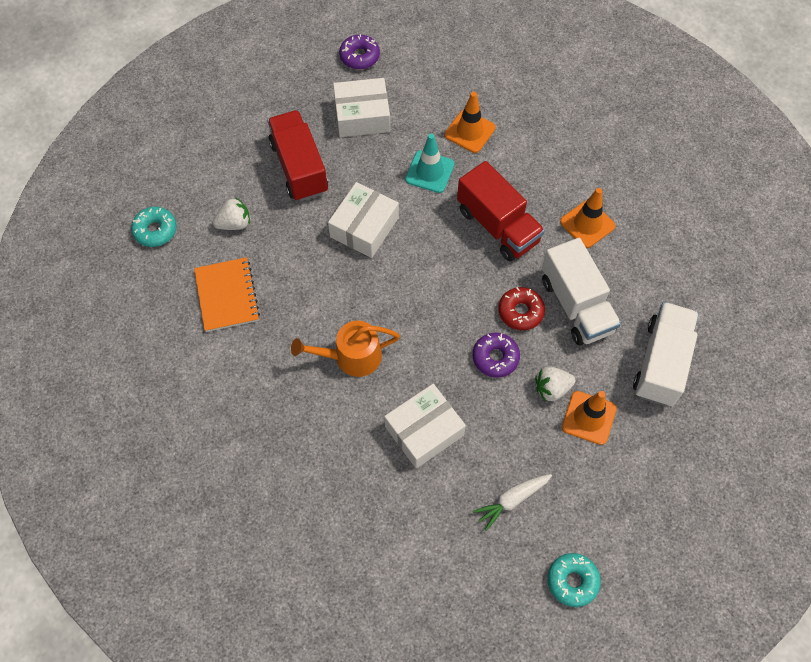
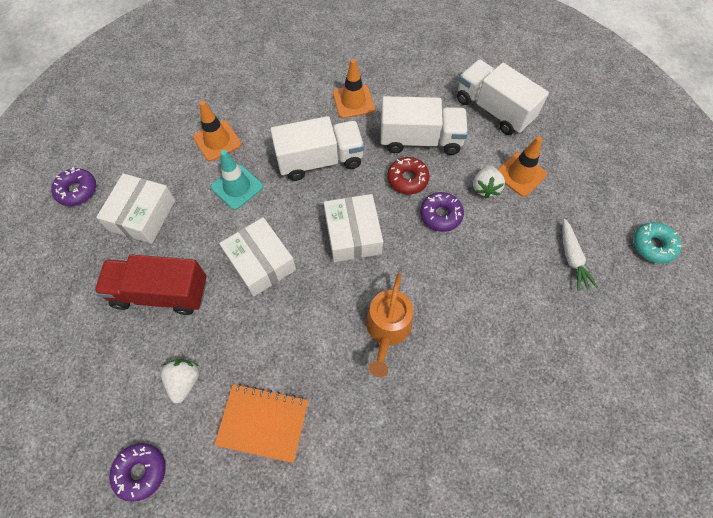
camera: 65 degrees left, 0 degrees up
(155, 230) = (141, 472): turquoise donut -> purple donut
(424, 431) = (486, 298): white box -> white box (353, 234)
(497, 226) = (320, 160): red truck -> white truck

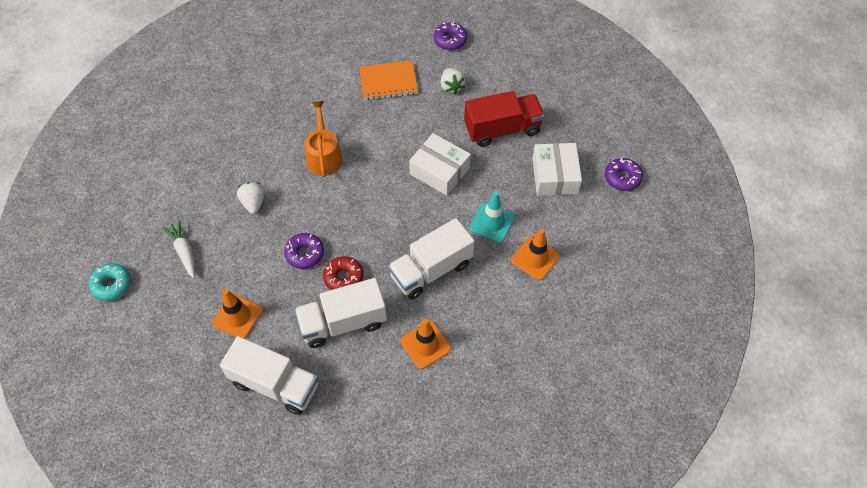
camera: 160 degrees right, 5 degrees down
(353, 234) = (375, 214): white box -> none
(485, 188) = (269, 292): white strawberry -> white strawberry (253, 203)

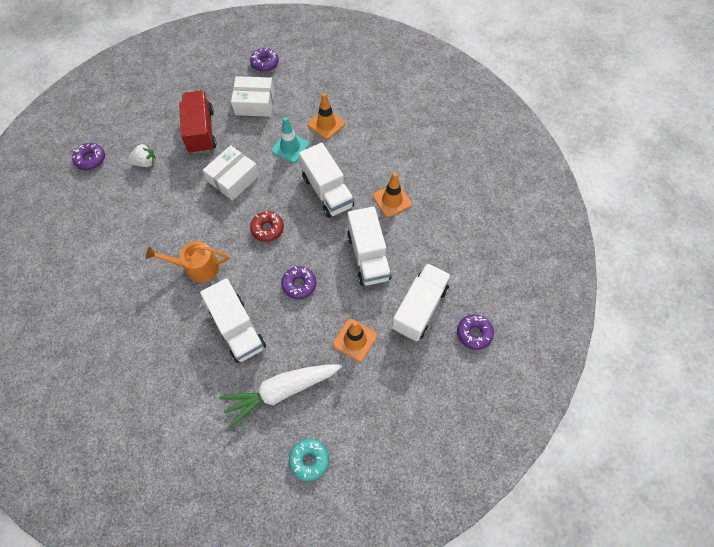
camera: 85 degrees left, 5 degrees up
(184, 251) = (281, 391): white carrot -> white carrot, size x1.84
(241, 449) = (474, 333): none -> purple donut
(253, 203) = (237, 328): white strawberry -> white truck
(343, 277) = (326, 255): red donut -> red donut (267, 229)
(388, 81) = (124, 211): orange notebook -> none

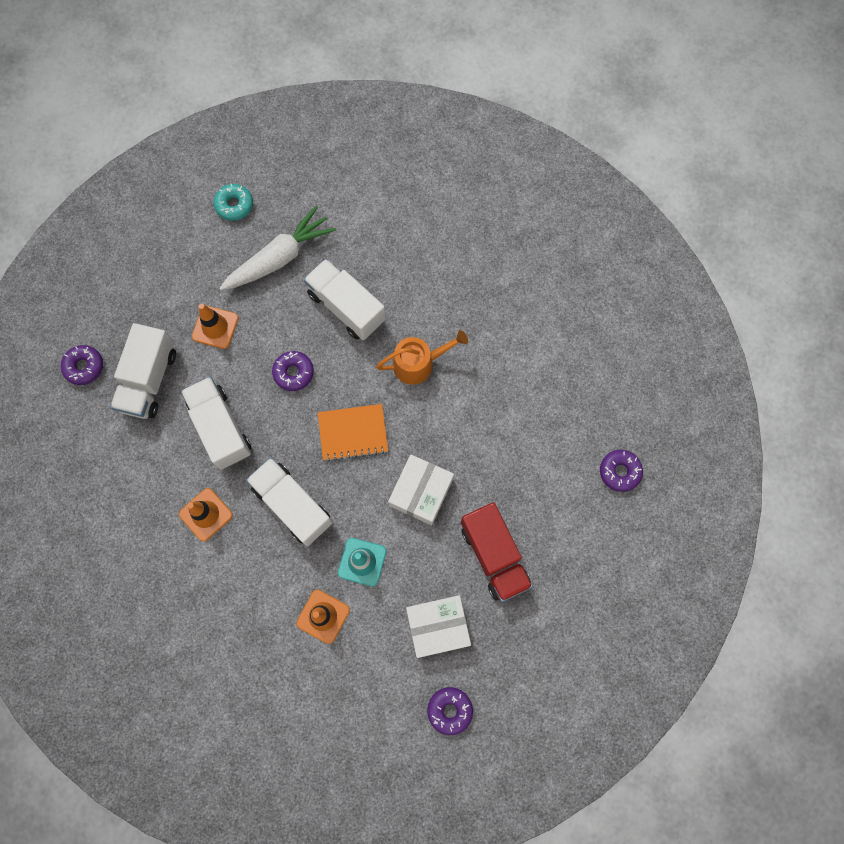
camera: 165 degrees right, 10 degrees up
(145, 163) = (546, 485): white strawberry -> none
(267, 229) = (353, 432): red donut -> orange notebook

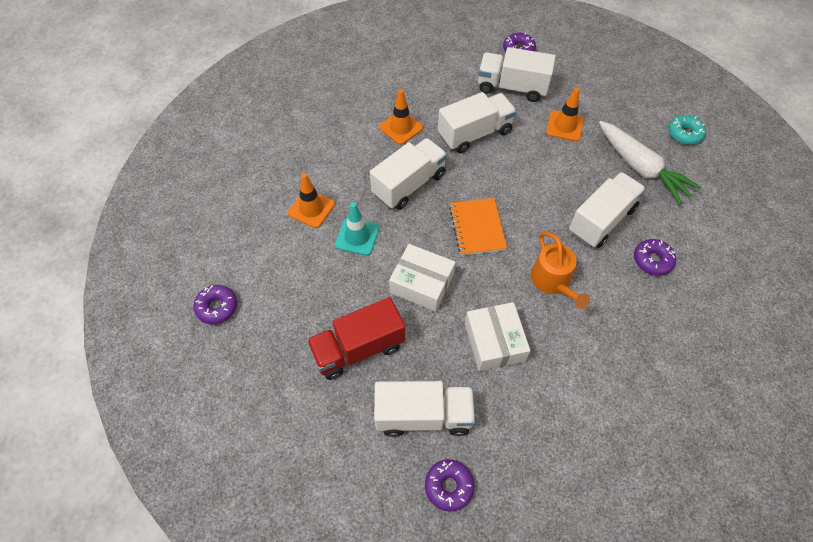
camera: 90 degrees right, 15 degrees down
(293, 373) = (530, 181): purple donut -> purple donut (652, 260)
(438, 627) = (293, 297): white box -> white box (494, 342)
(558, 492) = (423, 415): none -> white truck

